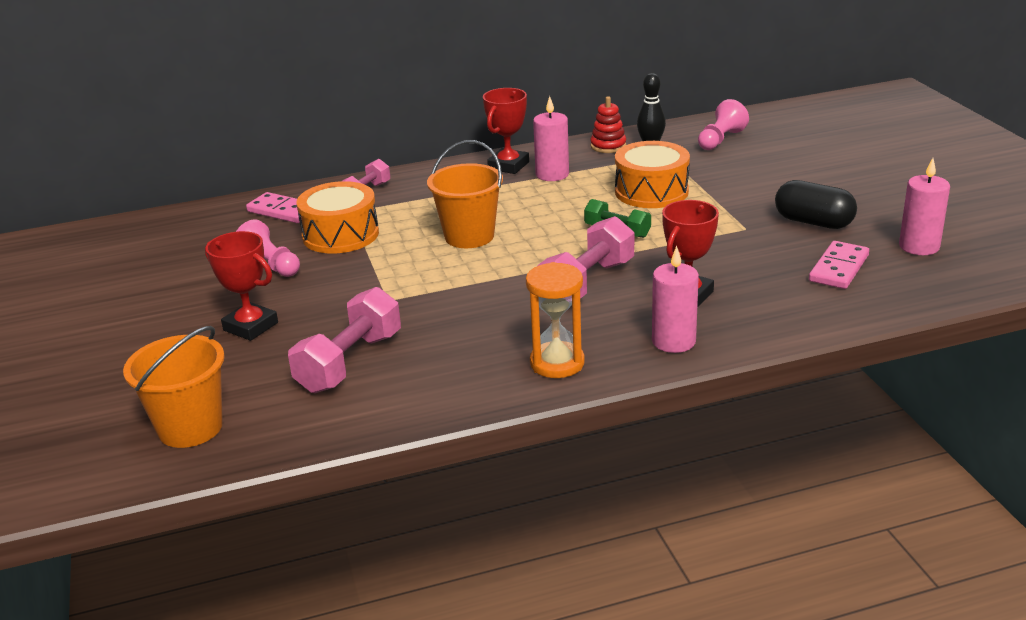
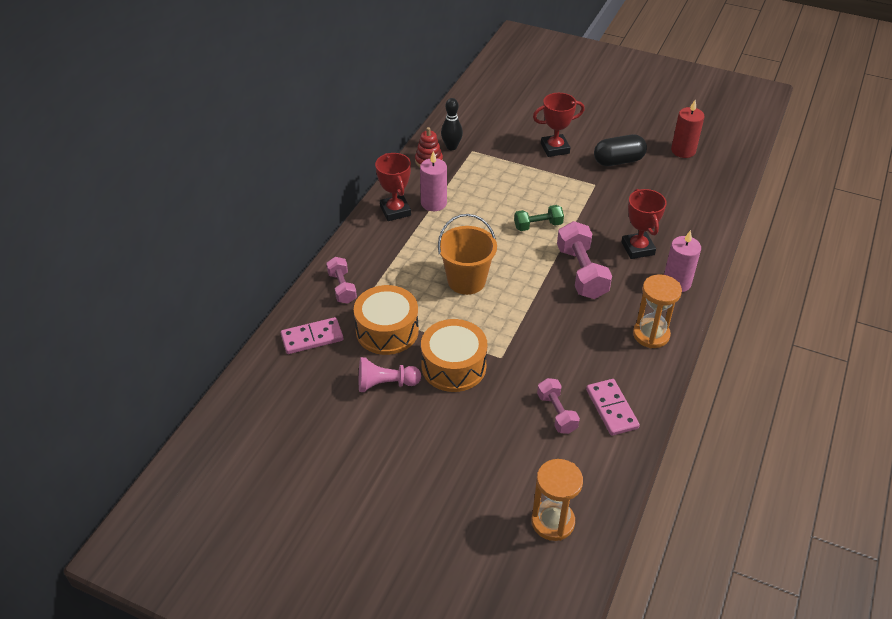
camera: 50 degrees left, 15 degrees up
(190, 428) = (553, 522): orange bucket -> orange hourglass
(251, 326) = (458, 434): red trophy -> red trophy (555, 148)
(350, 362) = (556, 413): pink dumbbell -> pink dumbbell, size x0.60
(651, 191) = (509, 185): orange drum -> orange drum (453, 366)
(720, 140) = (483, 122): pink pawn -> none
(838, 268) = (672, 187): pink domino -> pink domino (611, 409)
(919, 246) = (683, 151): pink candle -> red candle

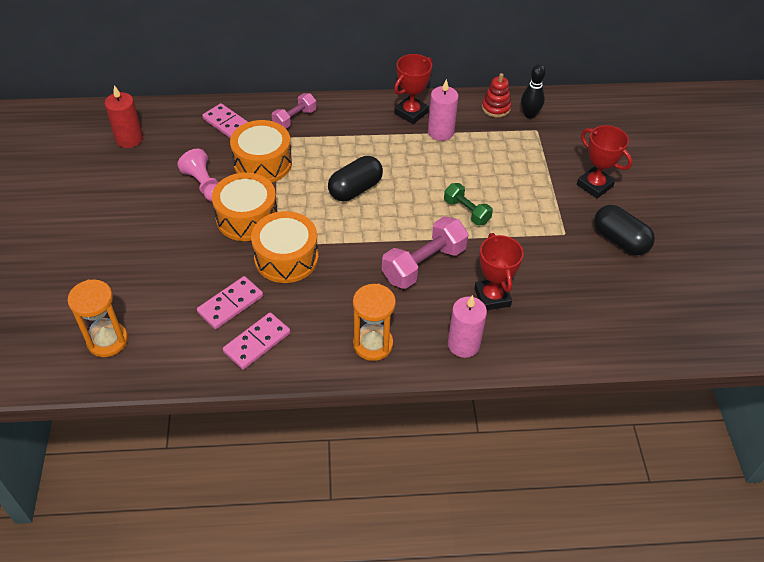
camera: 60 degrees right, 5 degrees up
(466, 281) = (355, 189): orange bucket -> black capsule
(522, 355) = (286, 258): none -> orange drum
(556, 413) = (230, 304): pink dumbbell -> pink domino
(637, 248) = (492, 297): red trophy -> red trophy turned 60 degrees counterclockwise
(683, 151) = (689, 289): red candle -> red candle (129, 139)

